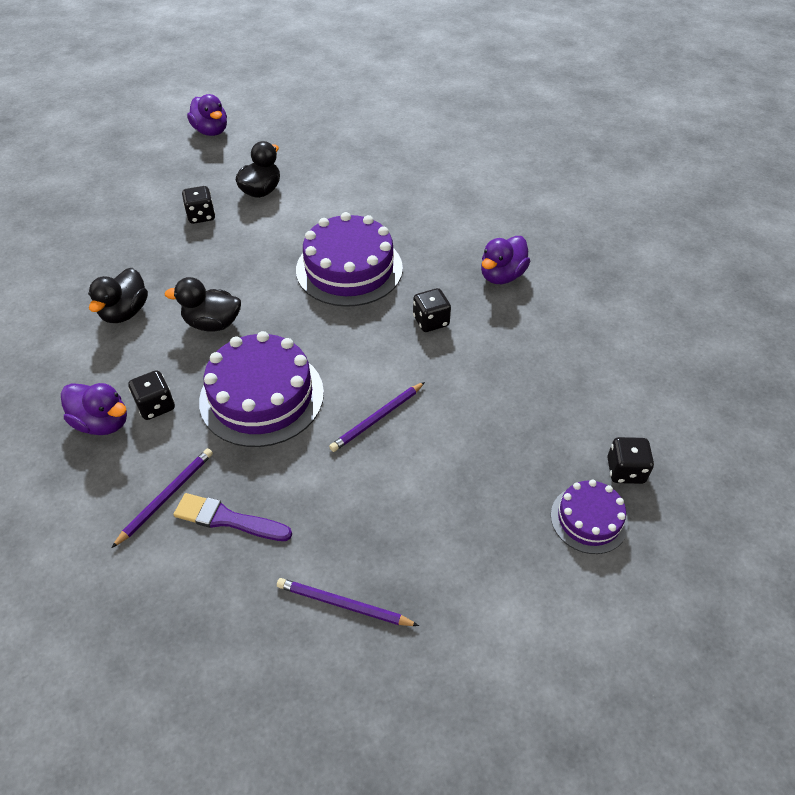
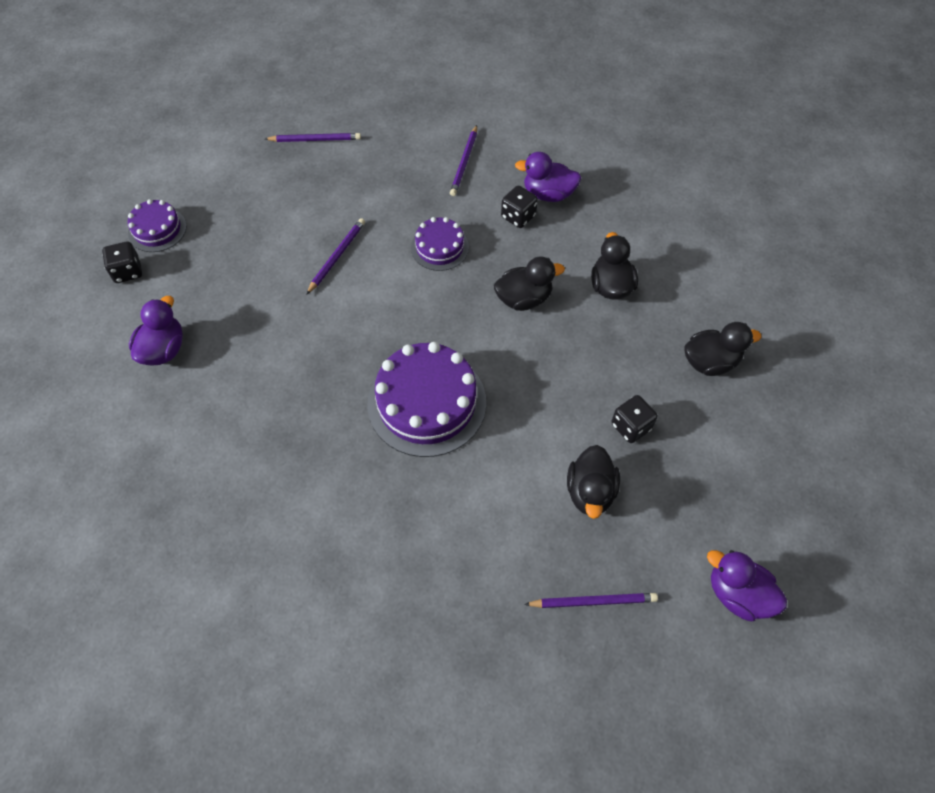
camera: 160 degrees right, 10 degrees up
(102, 237) = (710, 362): none -> black duck
(227, 519) = (414, 162): purple brush -> none
(262, 396) = (439, 247): purple cake -> purple cake, size x0.55
(300, 147) = (593, 601): none -> purple pencil
(431, 321) = (319, 363): black dice -> none
(502, 276) = (258, 445): purple duck -> purple duck (164, 349)

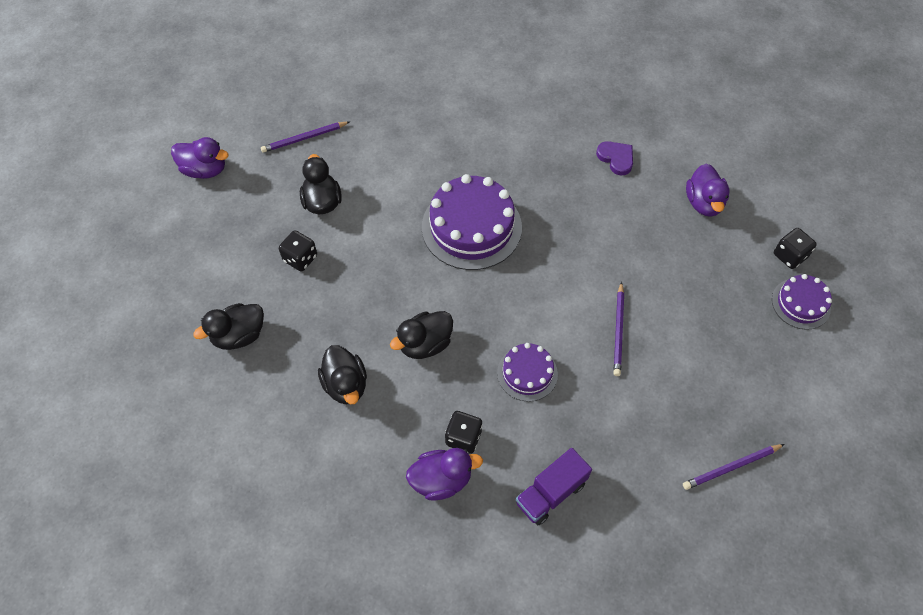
camera: 160 degrees right, 0 degrees up
(217, 434) = (616, 158): none -> purple heart
(464, 162) = (550, 493): purple pencil -> purple truck

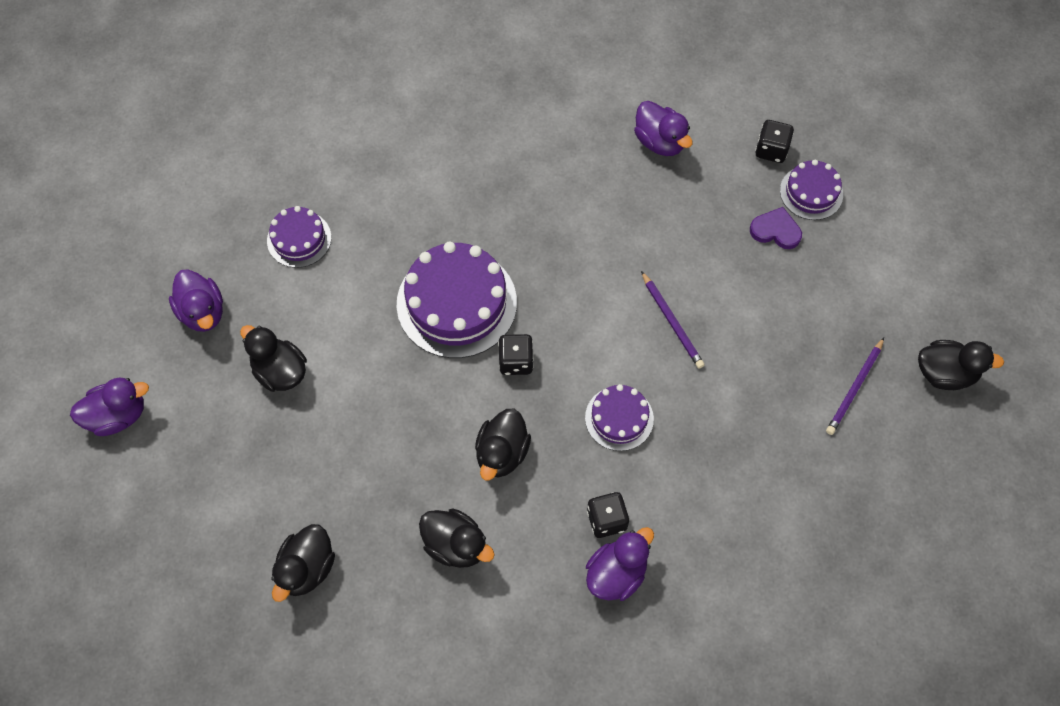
camera: 35 degrees left, 5 degrees up
(300, 258) = (305, 447): black dice -> black dice (516, 361)
(304, 138) = (202, 312): purple pencil -> purple duck
(399, 128) = (299, 239): none -> purple cake
(550, 493) = (721, 517): purple truck -> none
(616, 158) = (545, 143): purple heart -> purple heart (775, 230)
(819, 504) = (945, 373): none -> black duck

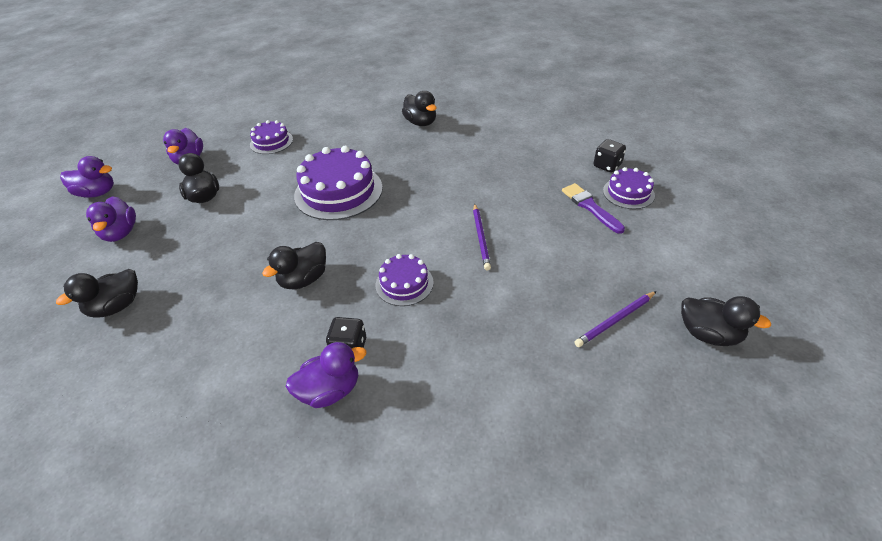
camera: 25 degrees right, 20 degrees down
(456, 545) = (225, 326): black duck -> black duck (421, 122)
(516, 361) = (353, 230): black dice -> none
(660, 141) = (527, 146): purple duck -> purple duck (121, 233)
(775, 230) = (590, 207): purple heart -> purple brush

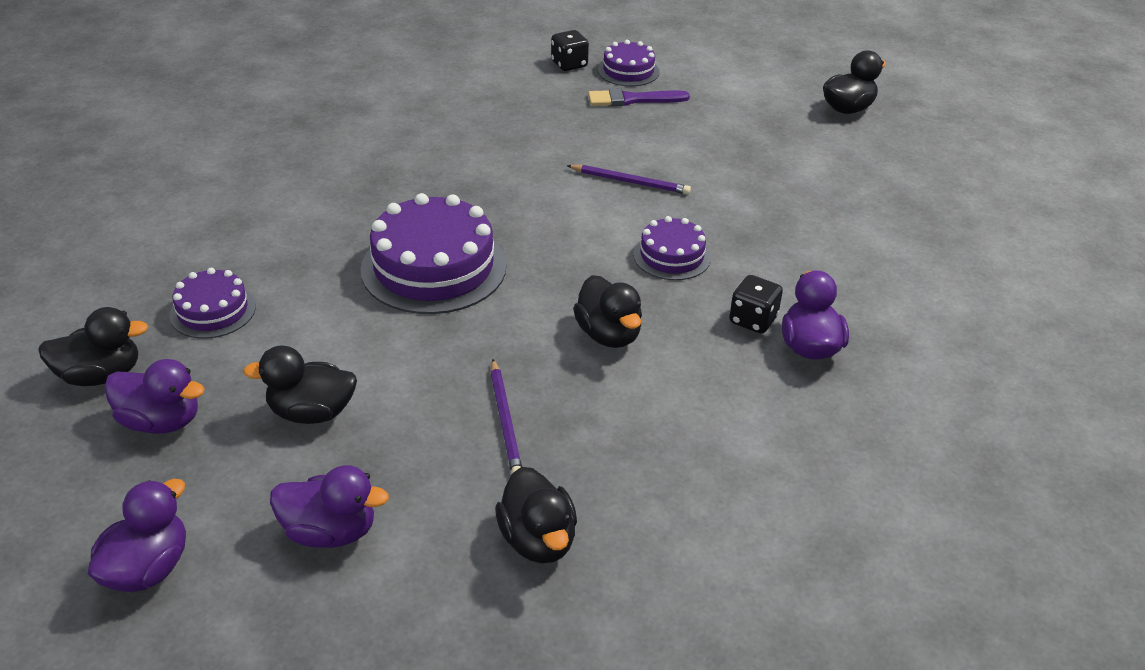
camera: 70 degrees left, 5 degrees down
(421, 122) = (328, 156): black duck -> black duck (101, 375)
(615, 320) = (806, 146): purple pencil -> purple pencil (505, 421)

